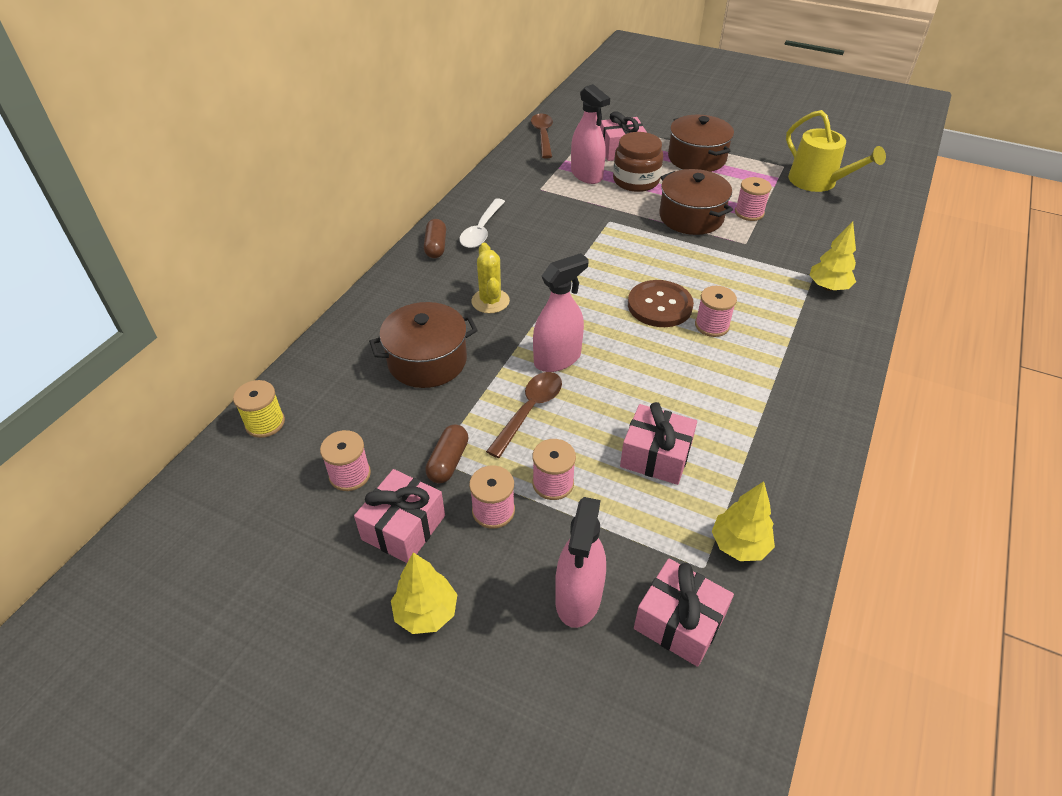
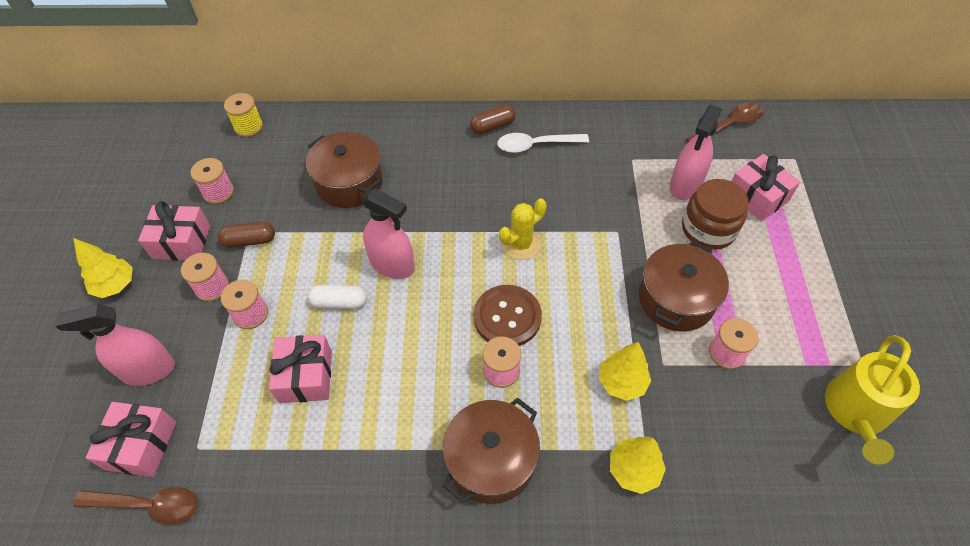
camera: 65 degrees right, 10 degrees up
(490, 301) = (441, 191): yellow cactus -> yellow cactus (521, 244)
(529, 411) = (322, 269): brown spoon -> brown spoon (148, 505)
(580, 408) = (339, 302): none -> white capsule
(697, 158) = (801, 269): brown pot -> brown pot (491, 460)
(739, 545) = (227, 470): yellow tree -> yellow tree (621, 382)

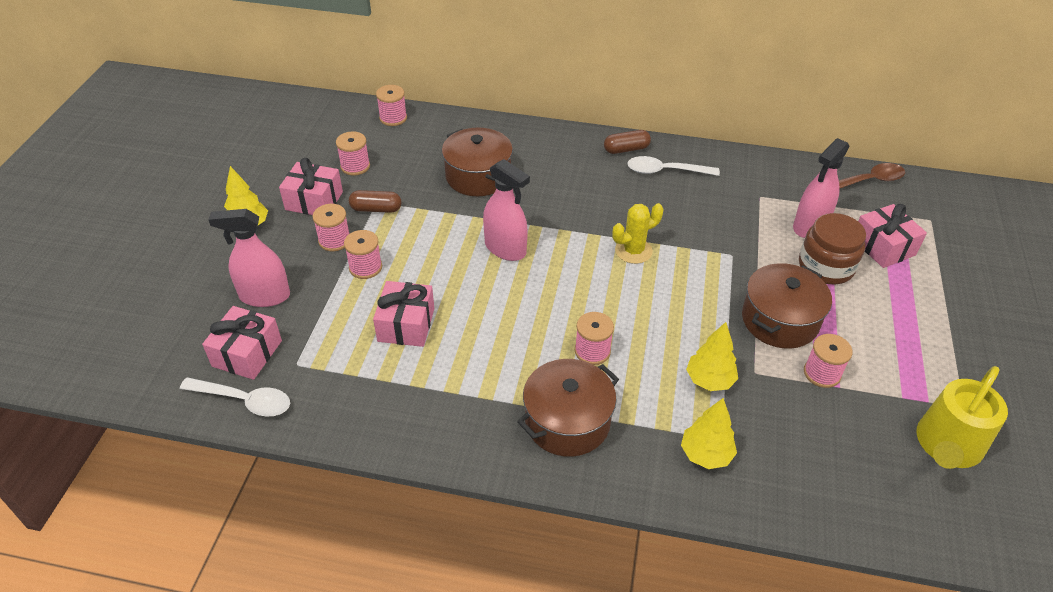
camera: 10 degrees right, 10 degrees down
(148, 505) = (244, 400): brown spoon -> white spoon
(248, 127) = (393, 118): yellow spool -> pink spool
(339, 302) = (449, 271): white capsule -> none
(507, 317) = (607, 308): brown button -> none

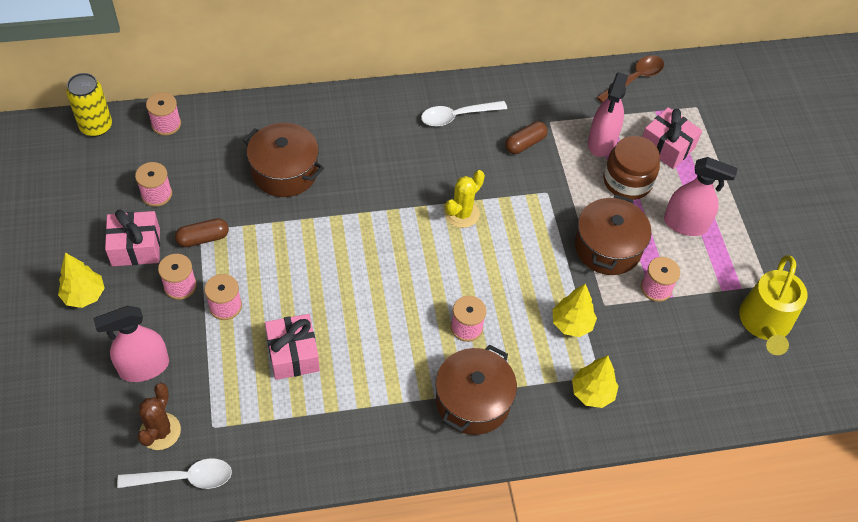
camera: 25 degrees left, 10 degrees up
(247, 353) = (160, 431): pink gift -> brown cactus
(334, 107) = (96, 126): none -> yellow can
(505, 248) = (347, 246): pink spray bottle -> pink spray bottle (685, 224)
(626, 149) = (412, 101): brown capsule -> brown capsule (525, 143)

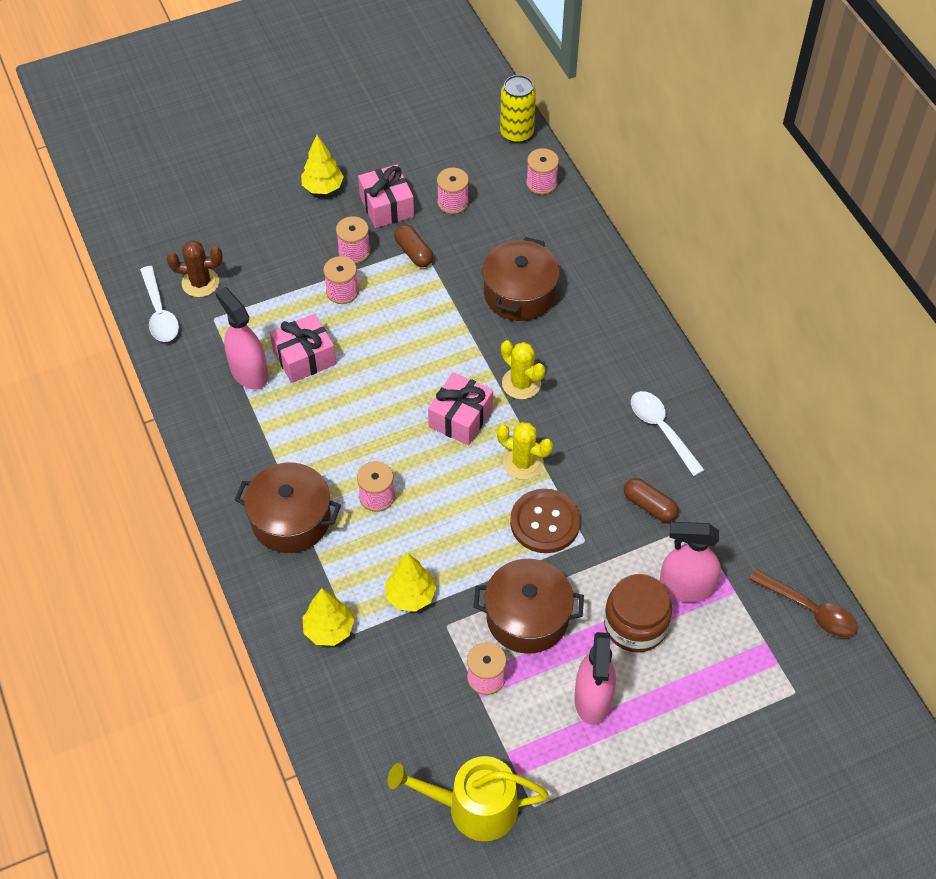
camera: 80 degrees right, 0 degrees up
(144, 367) = (261, 252): pink spray bottle -> pink spray bottle (249, 372)
(381, 195) = (521, 383): none -> yellow cactus
(523, 214) = (545, 522): none -> brown button
(667, 147) = (710, 663): pink gift -> pink gift (461, 418)

